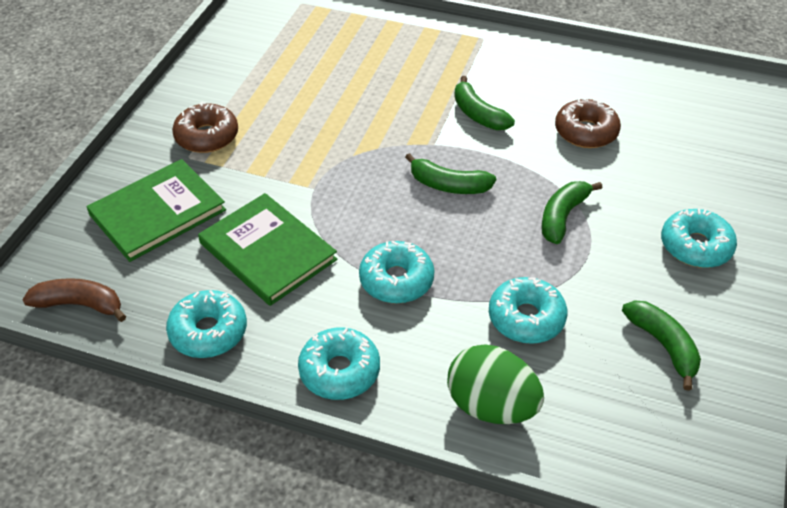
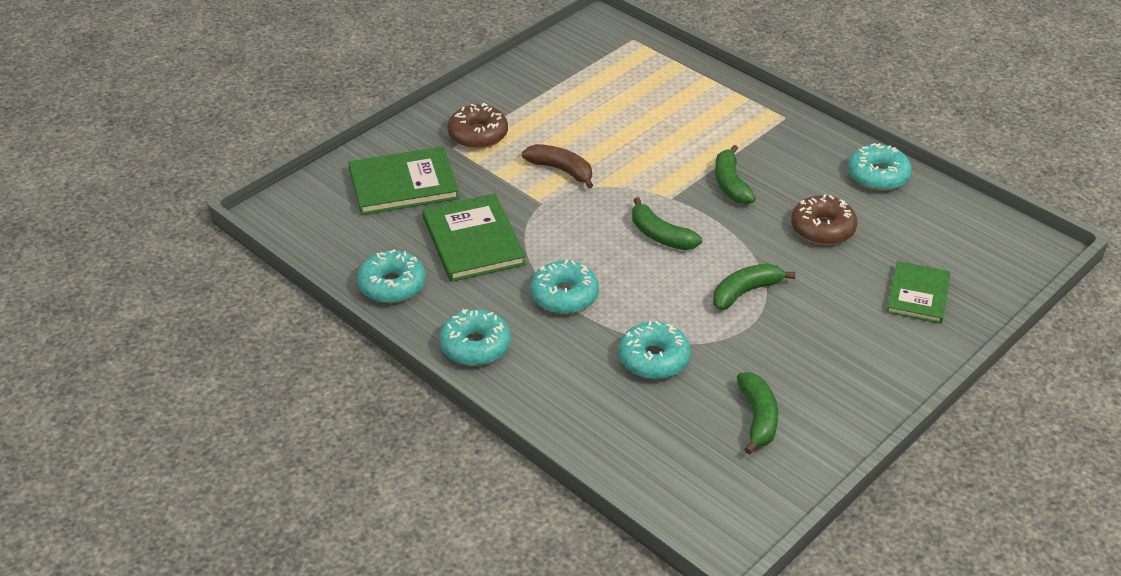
camera: 25 degrees right, 5 degrees down
(80, 304) = (308, 235): brown banana -> brown banana (561, 170)
(491, 406) = (578, 411): green egg -> none
(695, 246) = (851, 354): turquoise donut -> turquoise donut (878, 176)
(708, 168) = (918, 295): none -> green book

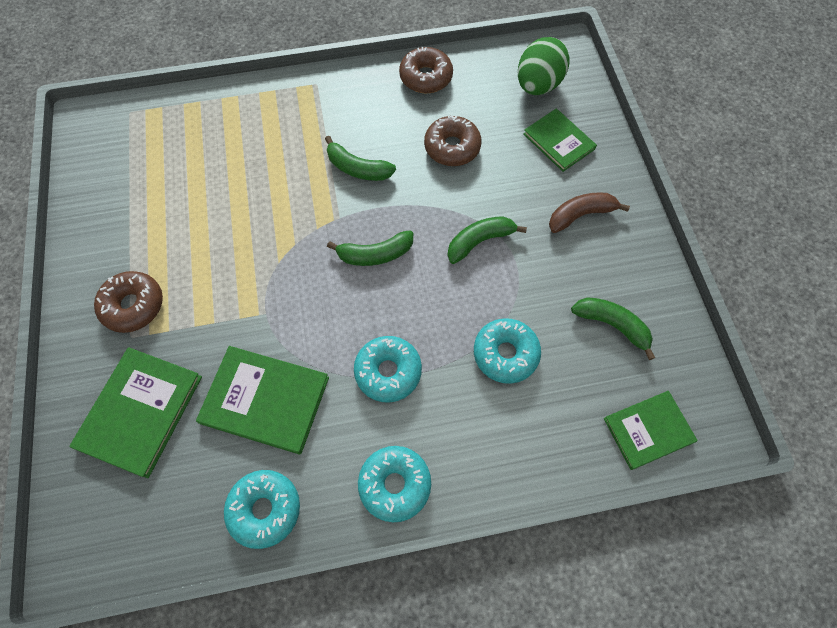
camera: 55 degrees left, 25 degrees up
(561, 170) = (238, 272): brown banana -> brown banana (580, 215)
(677, 487) = (648, 430): none -> green book
(745, 292) = (479, 241): green banana -> green banana turned 60 degrees clockwise
(878, 176) = (426, 77): turquoise donut -> brown donut
(966, 251) = (537, 85): none -> green egg

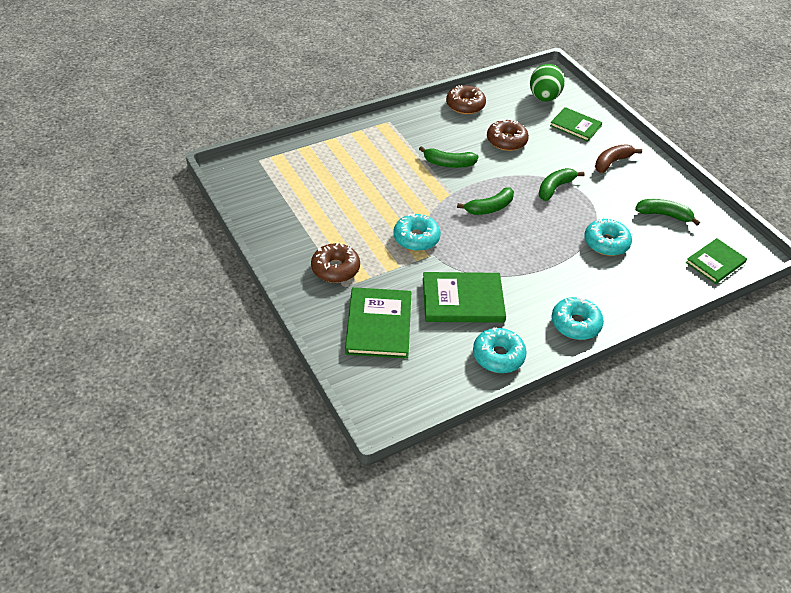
camera: 20 degrees left, 20 degrees down
(388, 371) = (536, 267): turquoise donut -> turquoise donut (416, 238)

